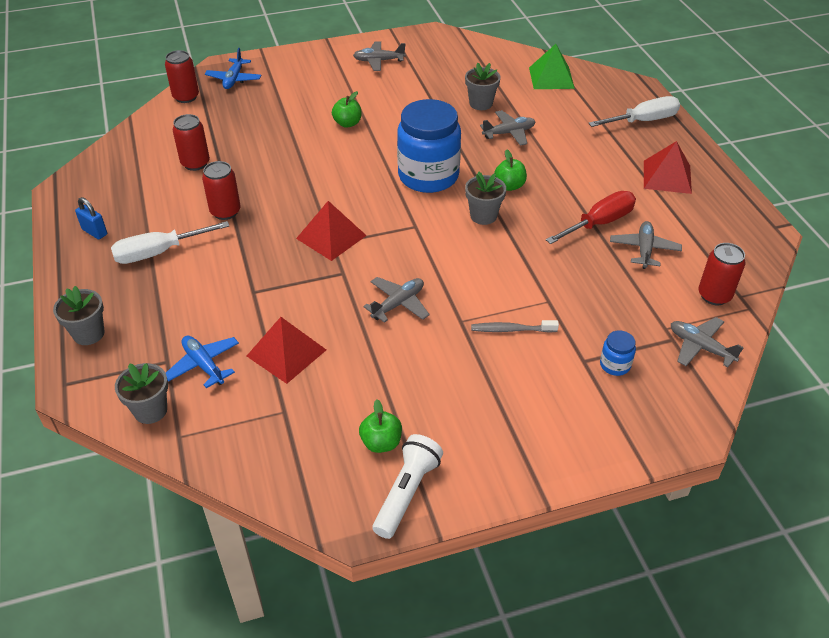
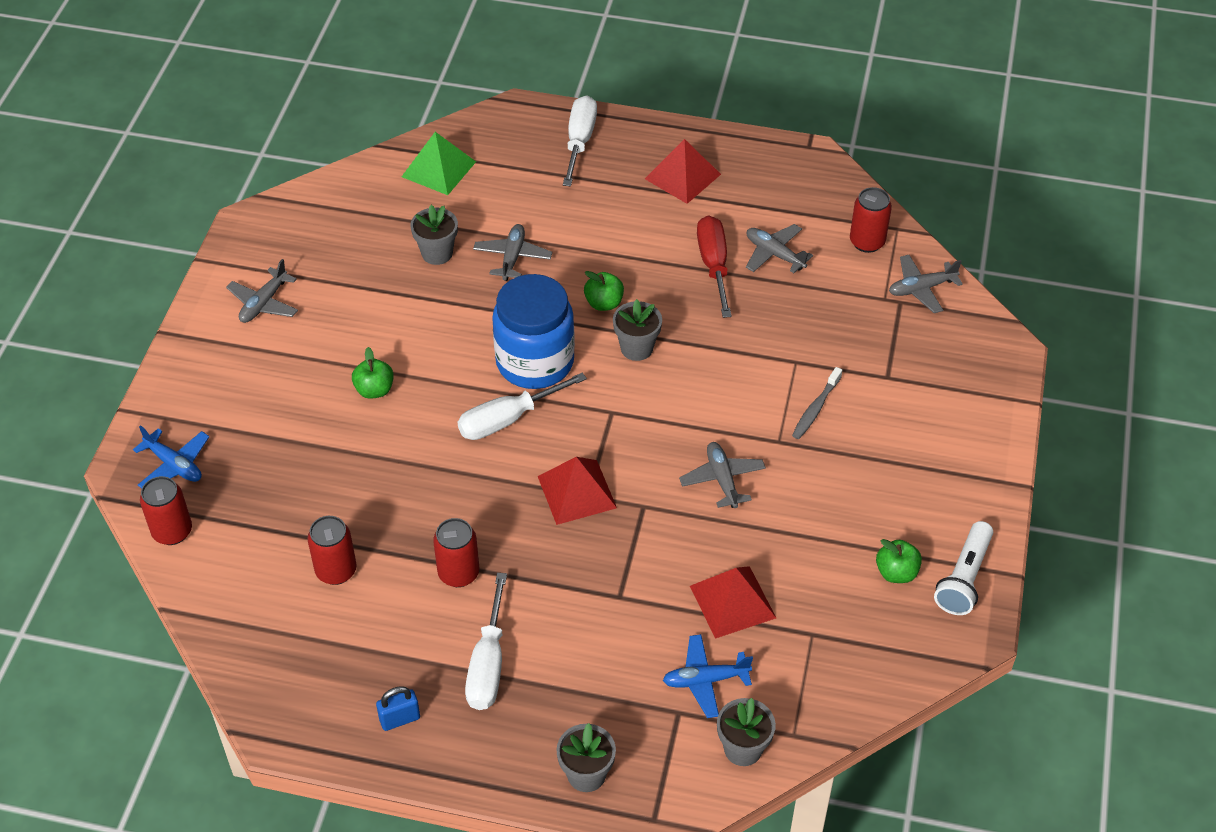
camera: 60 degrees left, 5 degrees up
(369, 183) = (508, 419): none -> white screwdriver
(407, 492) = (963, 578): white flashlight -> white flashlight turned 120 degrees counterclockwise
(615, 365) = (906, 358): blue jar -> none

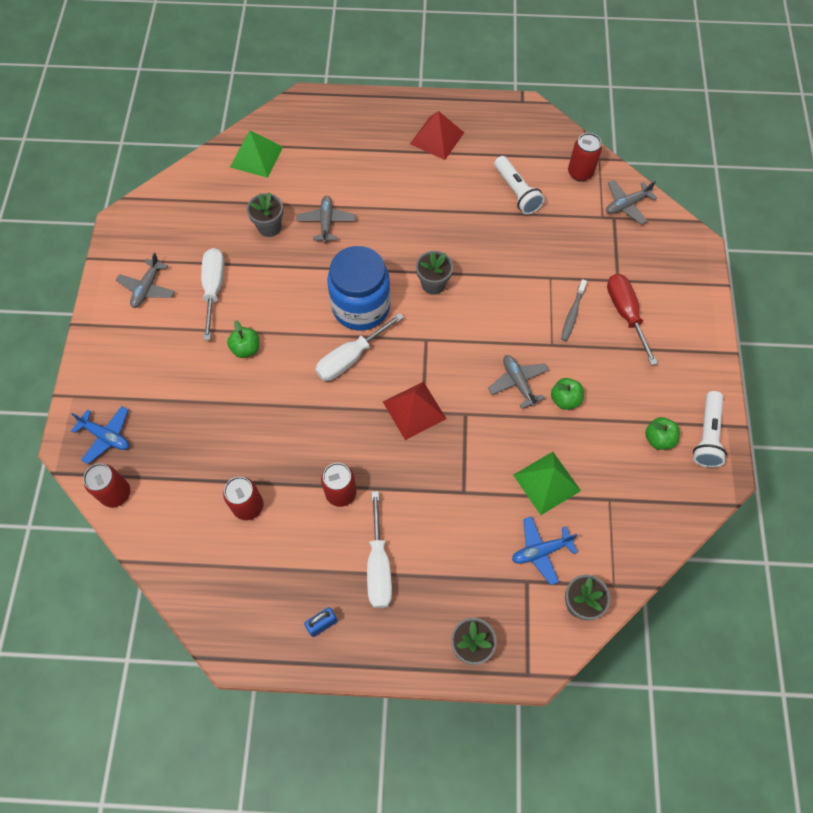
camera: 10 degrees left, 15 degrees up
(579, 141) = (356, 120): white screwdriver -> white screwdriver (214, 289)
(604, 303) = (401, 250): green apple -> green apple (565, 399)
(714, 265) = (475, 207): red screwdriver -> red screwdriver (625, 314)
(732, 602) = (546, 483): red pyramid -> green pyramid
(774, 254) = (516, 192): grey plane -> white flashlight

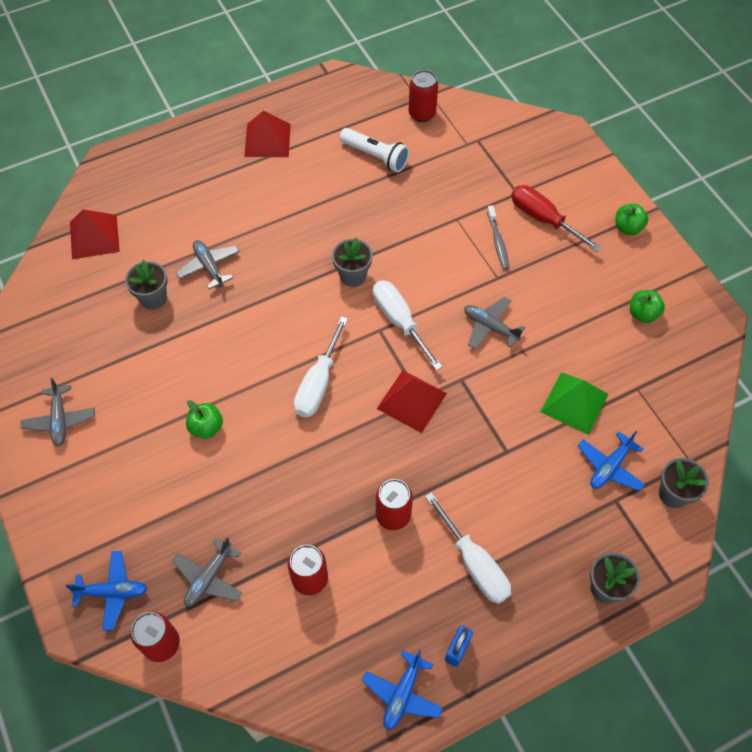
camera: 30 degrees left, 5 degrees down
(214, 289) = (134, 386): white screwdriver -> white screwdriver (400, 321)
(256, 157) = (94, 236): green pyramid -> red pyramid
(260, 632) = (402, 694): none -> blue plane
(361, 307) = (297, 330): blue jar -> none
(565, 399) = (541, 320): green apple -> green apple (627, 228)
(626, 205) = (481, 124): grey plane -> grey plane (209, 577)
(707, 435) = (680, 290): white flashlight -> none

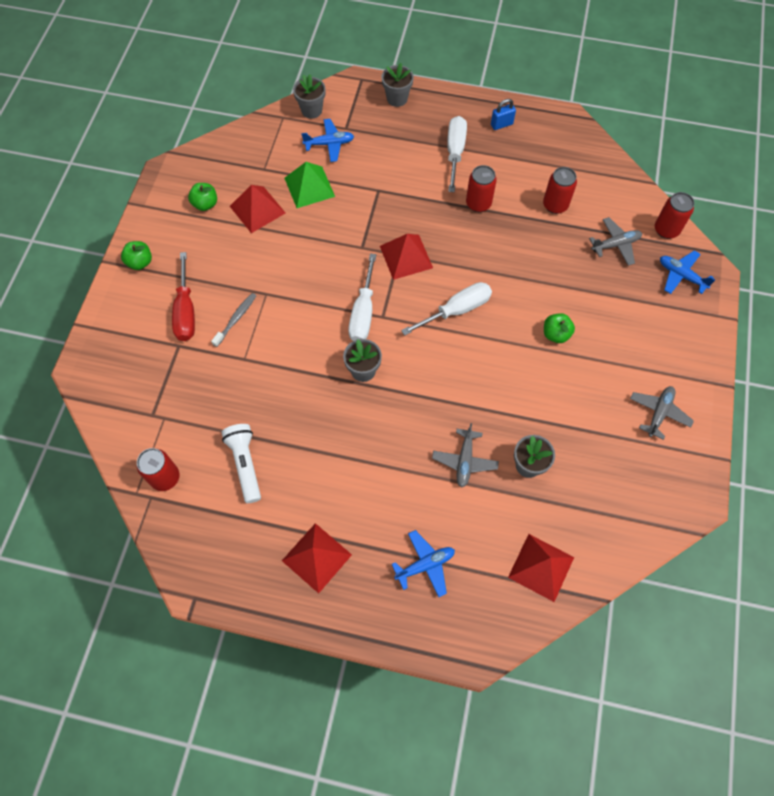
camera: 140 degrees left, 5 degrees up
(402, 694) = (547, 126): blue plane -> blue plane (425, 565)
(490, 327) = (308, 265): grey plane -> none
(593, 344) = (257, 209): none -> red pyramid

